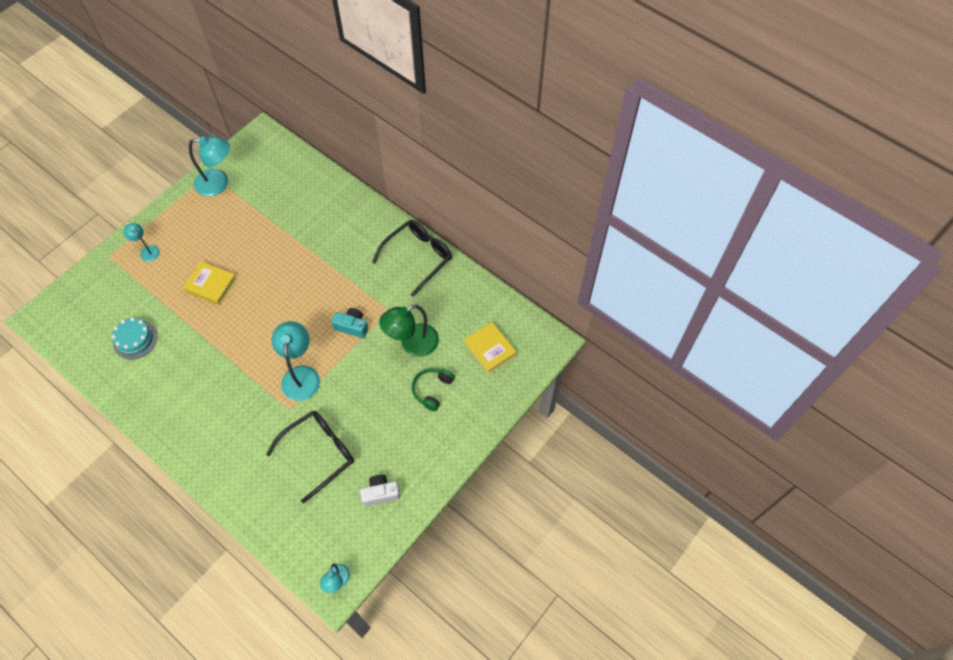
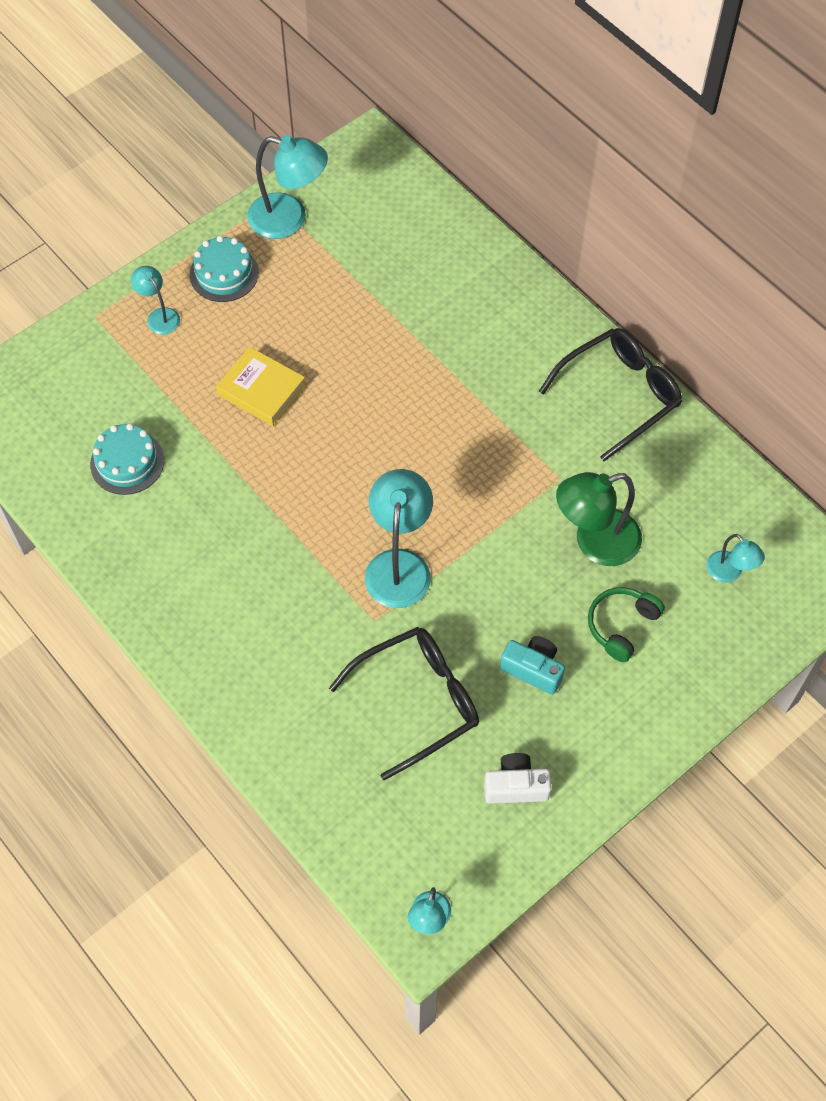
camera: 10 degrees right, 0 degrees up
(183, 220) = (224, 273): none -> turquoise cake
(352, 326) = (494, 496): turquoise camera -> turquoise camera (533, 669)
(490, 349) = (729, 572): yellow book -> turquoise lamp

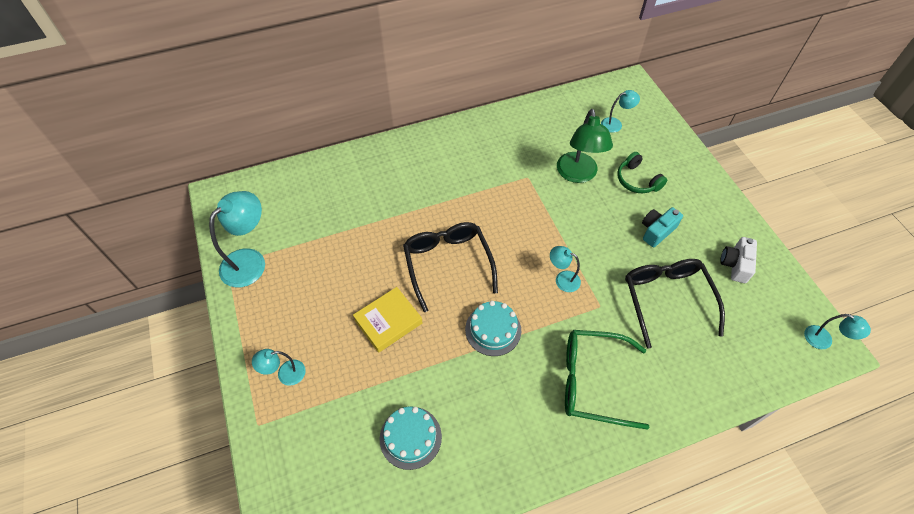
camera: 70 degrees left, 5 degrees down
(224, 273) = (272, 317): turquoise cake -> turquoise cake (493, 330)
(260, 635) = (593, 382): none -> green glasses
(399, 565) = (562, 279): turquoise lamp -> turquoise lamp, size x0.54
(619, 395) = (481, 132): black glasses -> black glasses (448, 264)

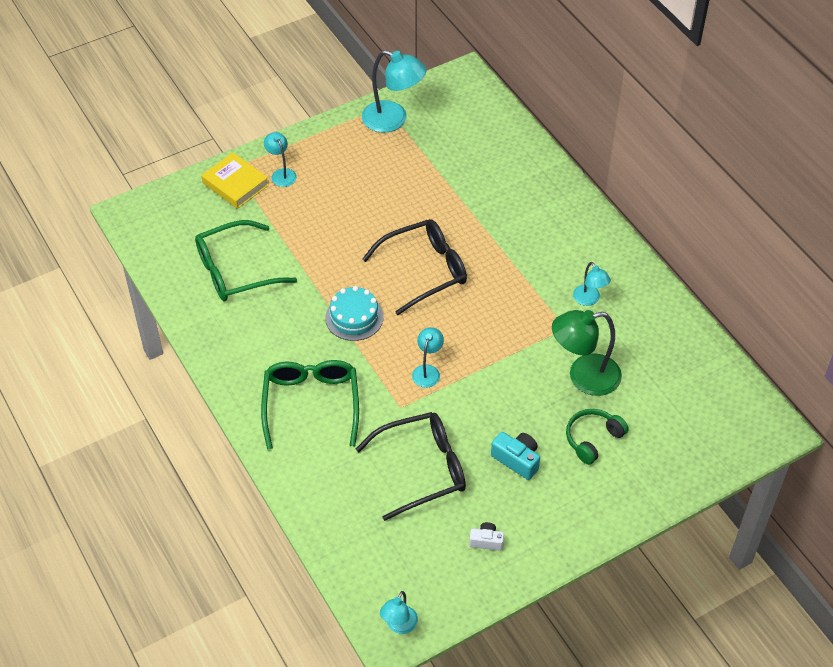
camera: 80 degrees right, 5 degrees down
(388, 321) = (347, 235): yellow book -> yellow book (235, 184)
(410, 437) = (236, 271): turquoise cake -> green glasses
(615, 124) = (686, 413): turquoise lamp -> turquoise lamp (589, 300)
(735, 265) = (486, 541): white camera -> white camera, size x0.66

